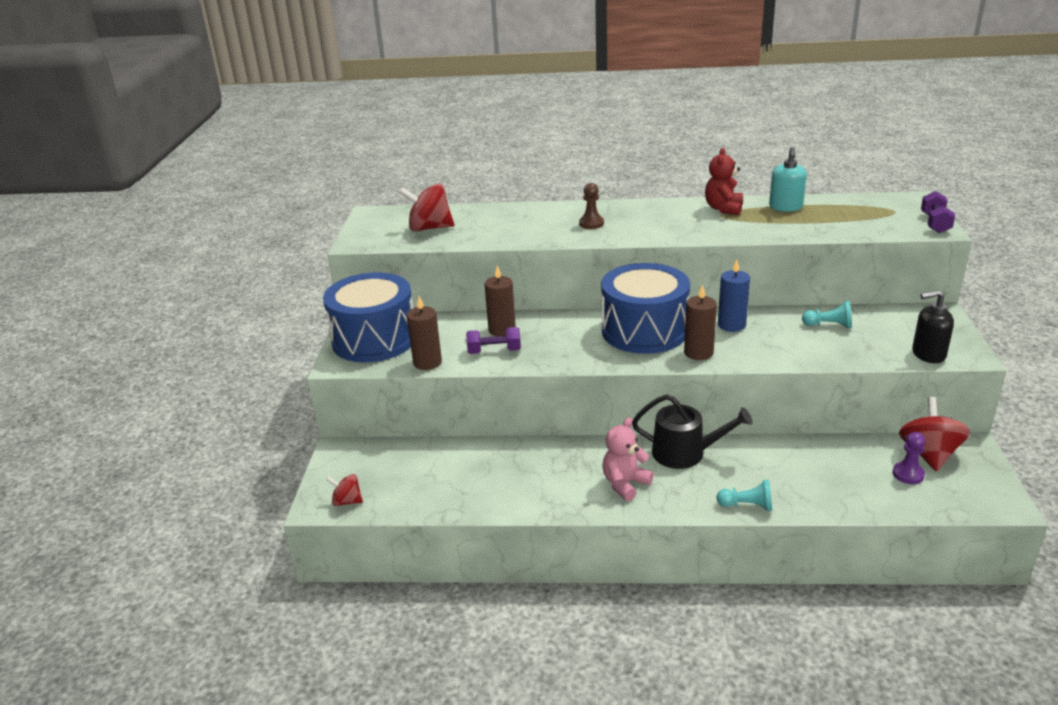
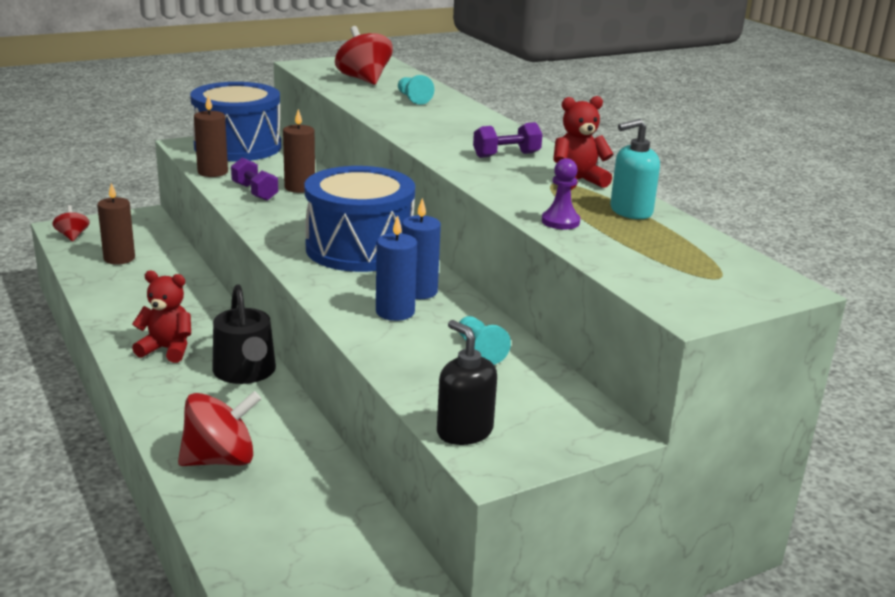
camera: 55 degrees right, 5 degrees down
(591, 223) = (451, 131): brown pawn -> none
(625, 484) = (167, 349): pink teddy bear -> red teddy bear
(698, 353) = (334, 283): brown candle -> brown candle (119, 258)
(747, 505) = (166, 426): turquoise pawn -> turquoise pawn (413, 99)
(759, 340) = (395, 312): none -> blue candle
(908, 474) = (301, 536): purple pawn -> purple pawn (560, 221)
(929, 454) = (363, 549): red spinning top -> red spinning top (220, 459)
(935, 223) = (710, 308): purple dumbbell -> purple dumbbell (506, 155)

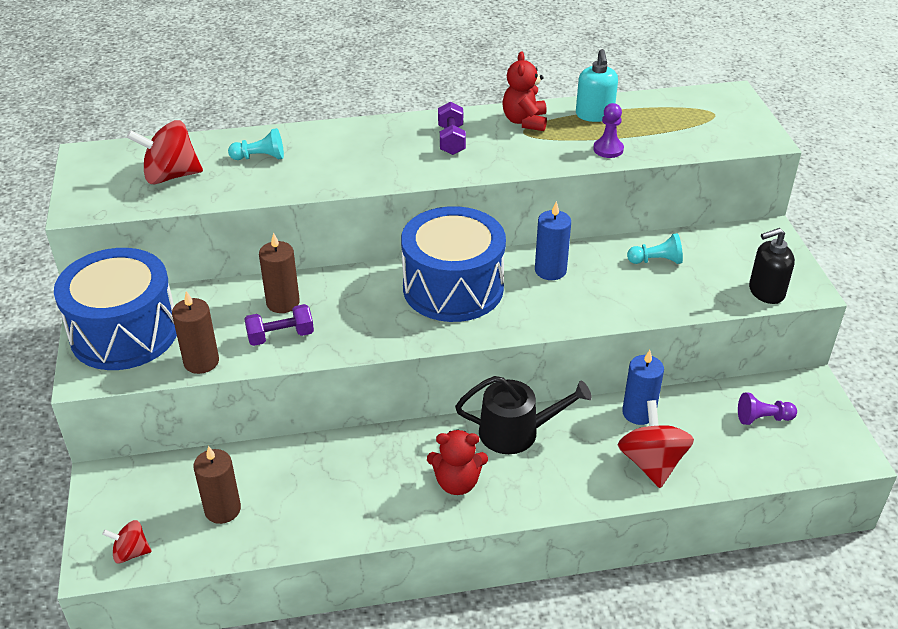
camera: 70 degrees left, 15 degrees up
(167, 349) = (457, 483): red teddy bear -> red teddy bear turned 120 degrees counterclockwise
(326, 542) = (763, 418): none -> purple pawn
(395, 312) = (584, 290): blue candle -> blue candle (638, 413)

